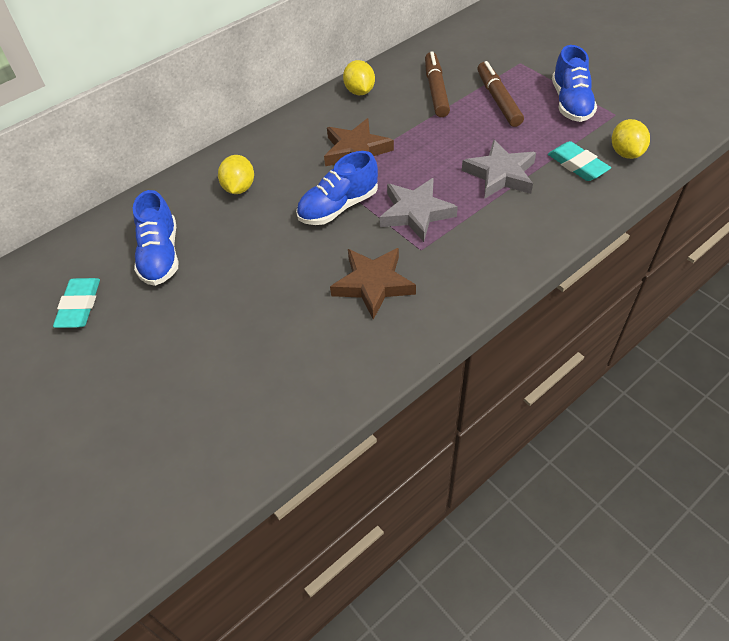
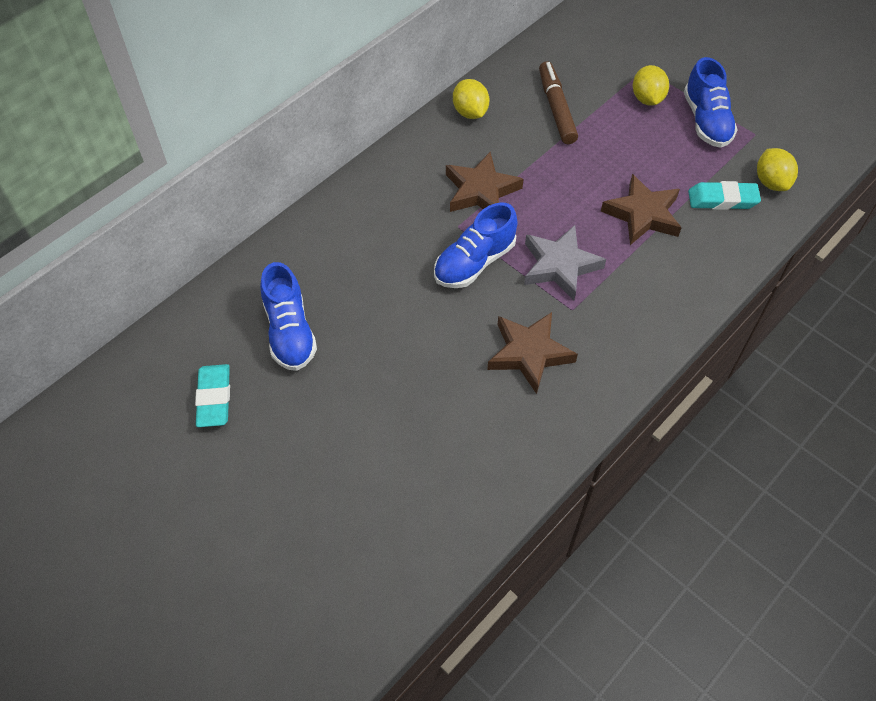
camera: 10 degrees left, 5 degrees up
(239, 188) = (358, 243): yellow lemon -> yellow lemon (647, 99)
(498, 100) = (627, 119): brown marker -> none
(500, 174) = (643, 214): grey star -> brown star
(577, 165) = (722, 199): turquoise eraser -> turquoise eraser turned 45 degrees counterclockwise

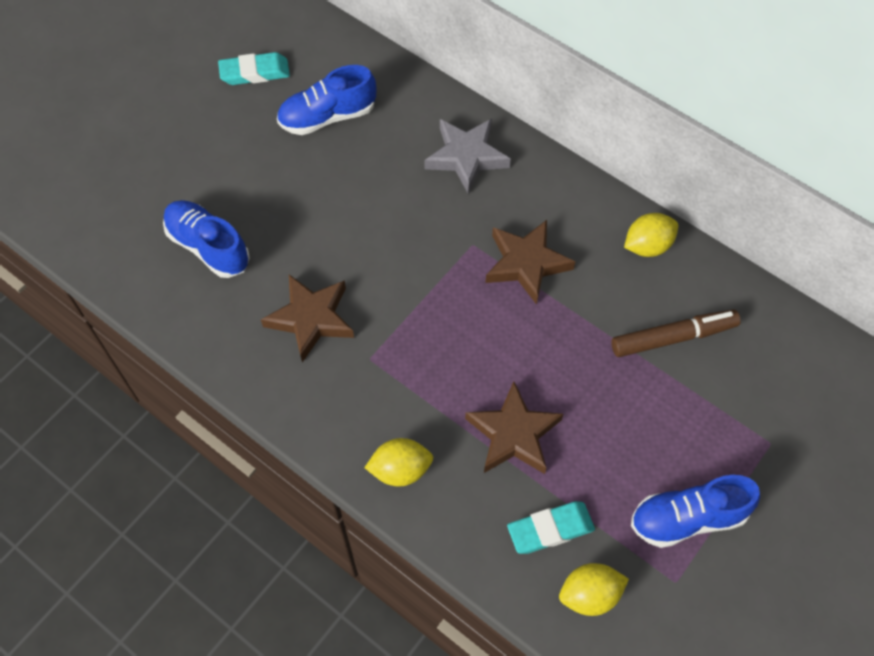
camera: 85 degrees right, 5 degrees up
(474, 262) = (424, 263): blue shoe -> blue shoe (208, 247)
(560, 266) = (427, 345): grey star -> grey star (466, 157)
(647, 99) = (714, 445): yellow lemon -> yellow lemon (400, 470)
(722, 199) = (550, 529): turquoise eraser -> turquoise eraser turned 75 degrees clockwise

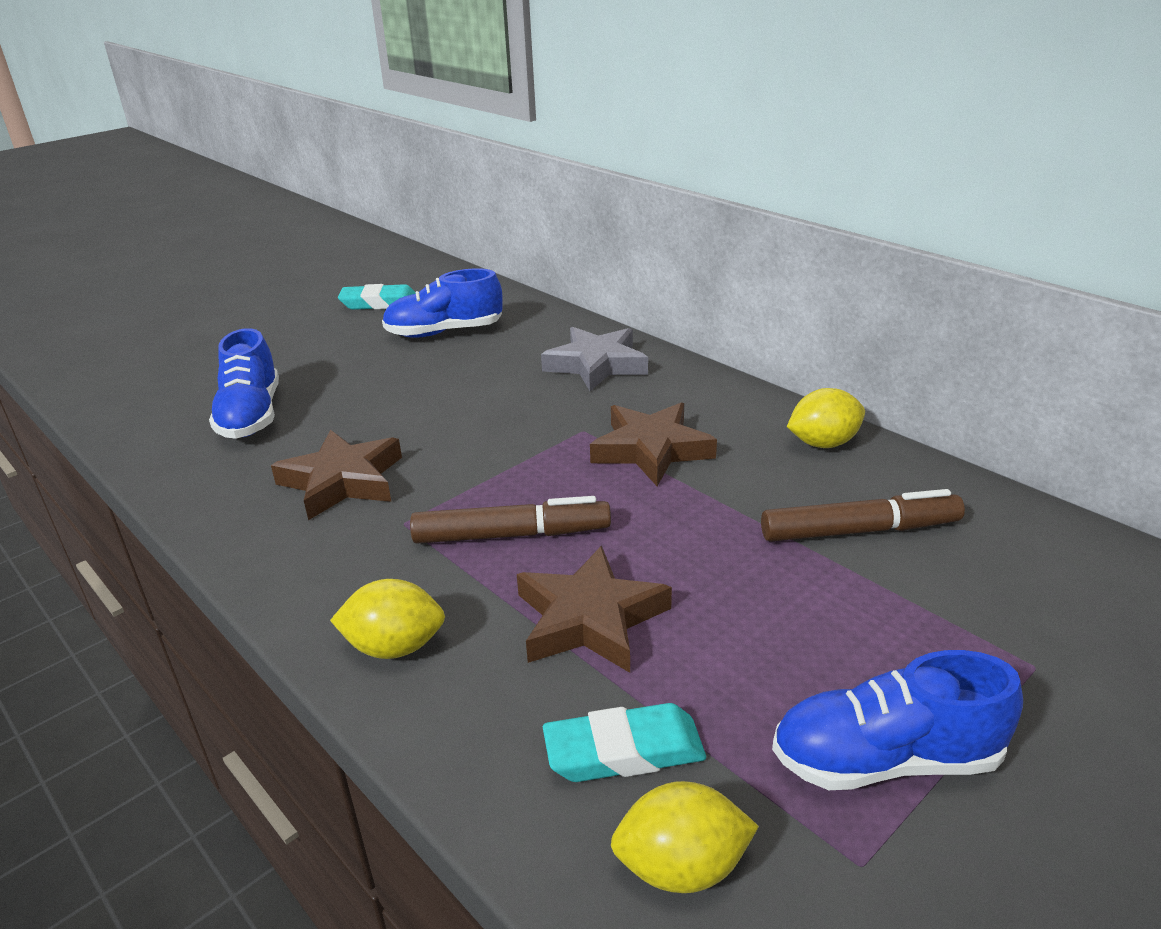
camera: 10 degrees right, 30 degrees down
(208, 247) = (251, 415): blue shoe -> blue shoe turned 150 degrees counterclockwise
(447, 364) = (511, 535): none -> brown marker

